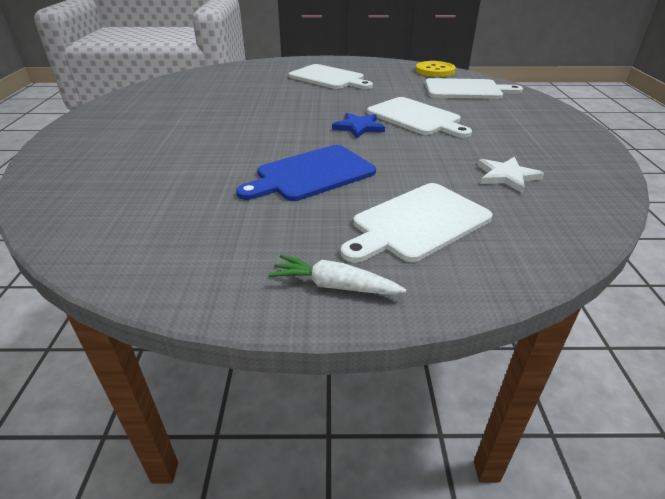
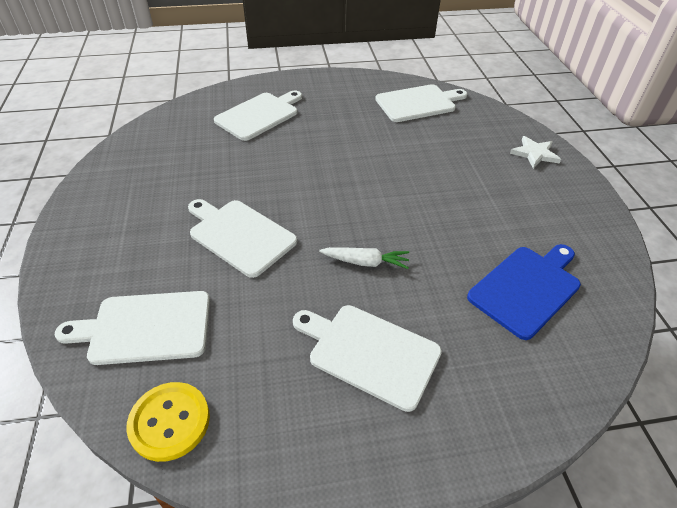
camera: 170 degrees right, 10 degrees up
(138, 223) = (418, 103): none -> white cutting board
(311, 174) = (332, 145): blue cutting board -> blue cutting board (527, 288)
(334, 286) = (302, 84): white carrot -> white carrot (365, 262)
(358, 127) = (303, 209): blue star -> none
(507, 176) = (184, 155): white star -> white star (534, 154)

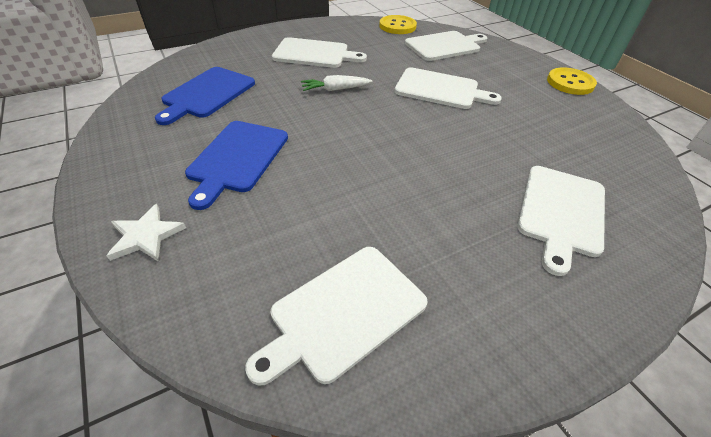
camera: 160 degrees right, 0 degrees up
(78, 213) = (570, 83): none -> yellow button
(480, 195) = (237, 158): none -> blue cutting board

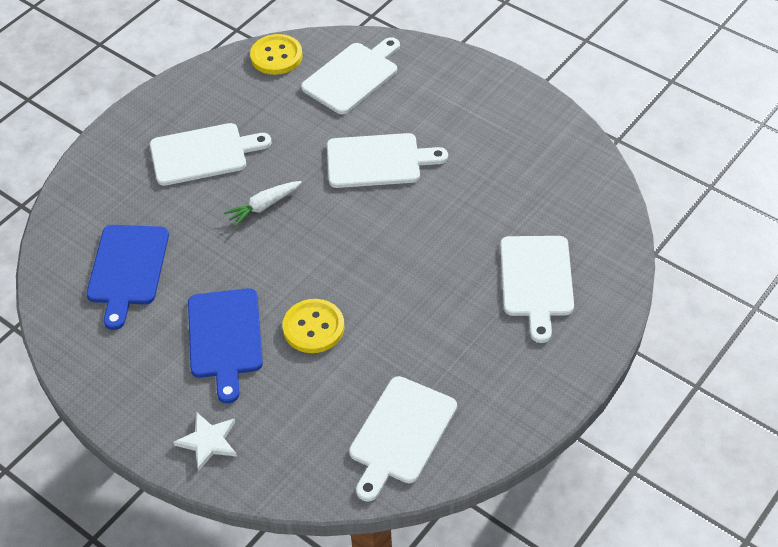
camera: 20 degrees left, 5 degrees up
(570, 83) = (514, 94): yellow button -> yellow button (313, 327)

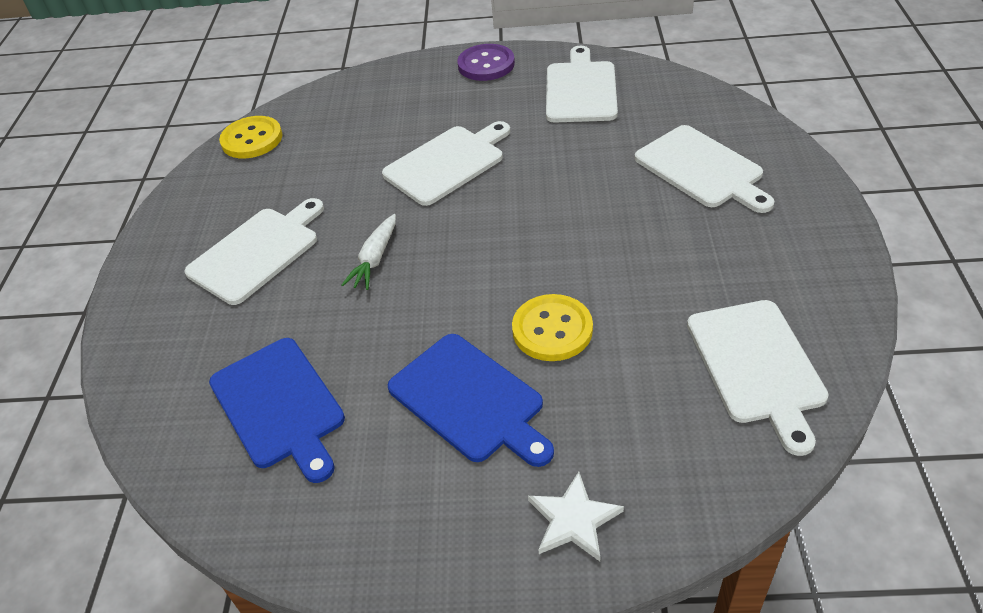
camera: 35 degrees left, 5 degrees down
(353, 76) = (347, 117): white cutting board -> white cutting board (581, 89)
(493, 88) = (486, 65): none -> purple button

